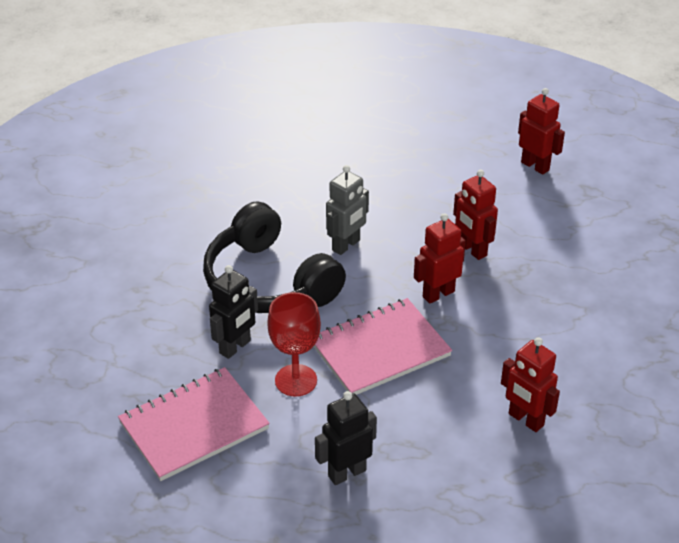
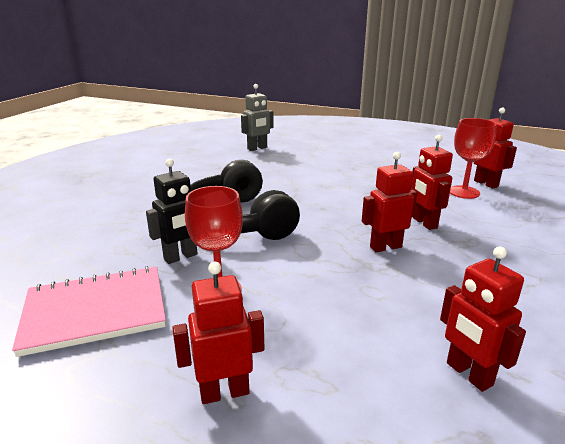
camera: 15 degrees right, 15 degrees down
(346, 245) = (314, 207): grey robot -> grey robot (257, 148)
(346, 473) = (224, 392): black robot -> red robot
(380, 349) = (314, 279): pink notebook -> none
(510, 187) = (464, 192): none -> red goblet

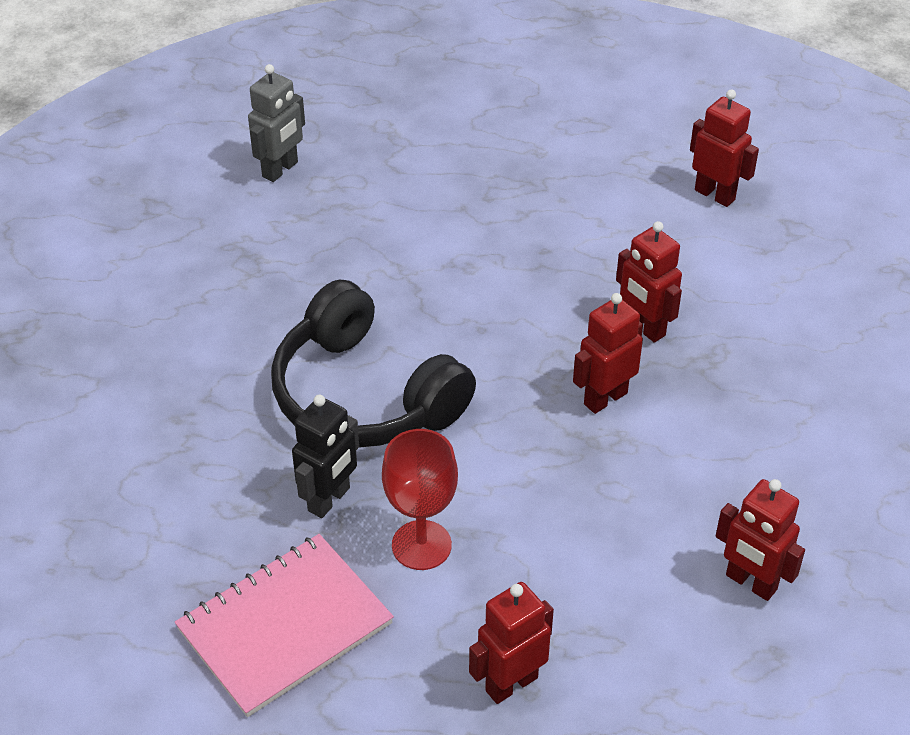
camera: 20 degrees left, 20 degrees up
(464, 192) = (685, 229): red goblet -> none

